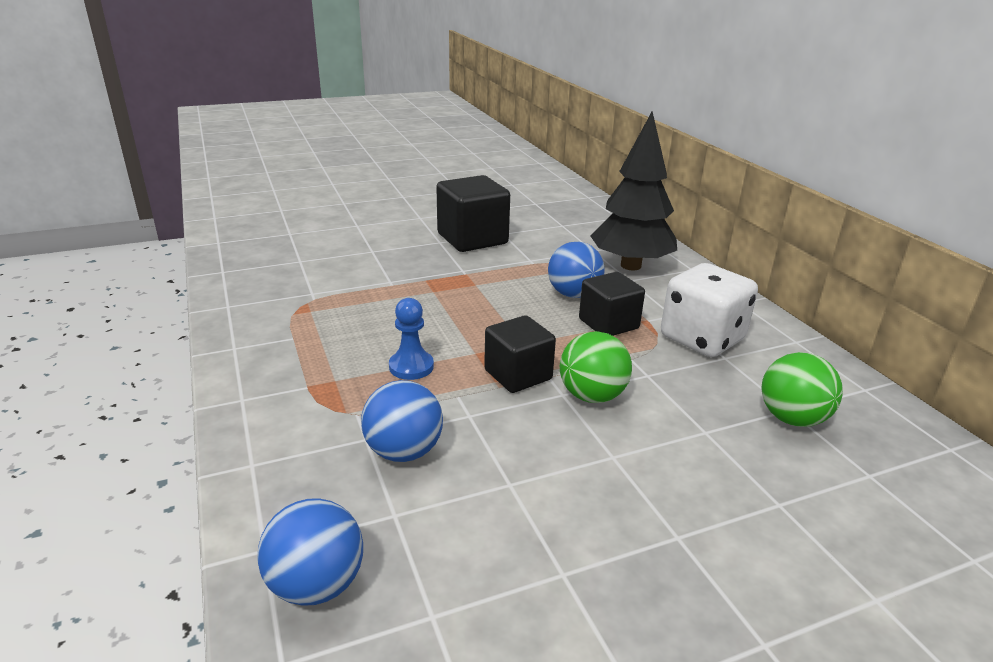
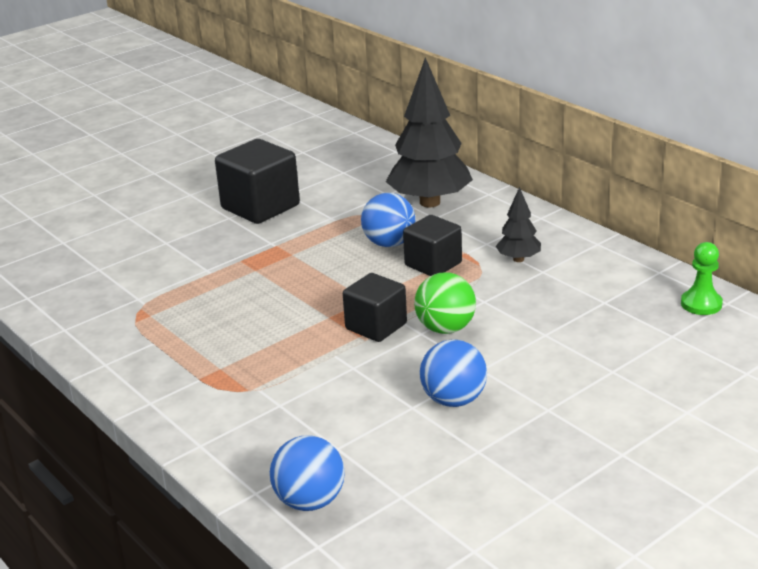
camera: 15 degrees left, 0 degrees up
(404, 452) = (316, 406): blue ball -> blue ball (453, 400)
(411, 367) = (280, 341): blue pawn -> none
(702, 339) = (518, 259): white dice -> black tree
(792, 418) = (608, 308): green ball -> none
(915, 442) = (701, 304): none -> green pawn

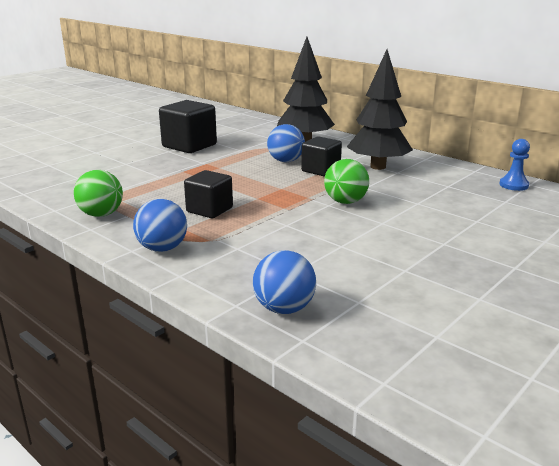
camera: 10 degrees left, 5 degrees down
(121, 340) = (101, 214): none -> green ball
(376, 326) = (294, 202): black cube -> black cube (209, 210)
(453, 400) = (371, 240): blue ball -> blue ball (162, 248)
(518, 259) = (378, 167): black tree -> black tree, size x2.06
(701, 304) = (513, 185): green pawn -> blue pawn

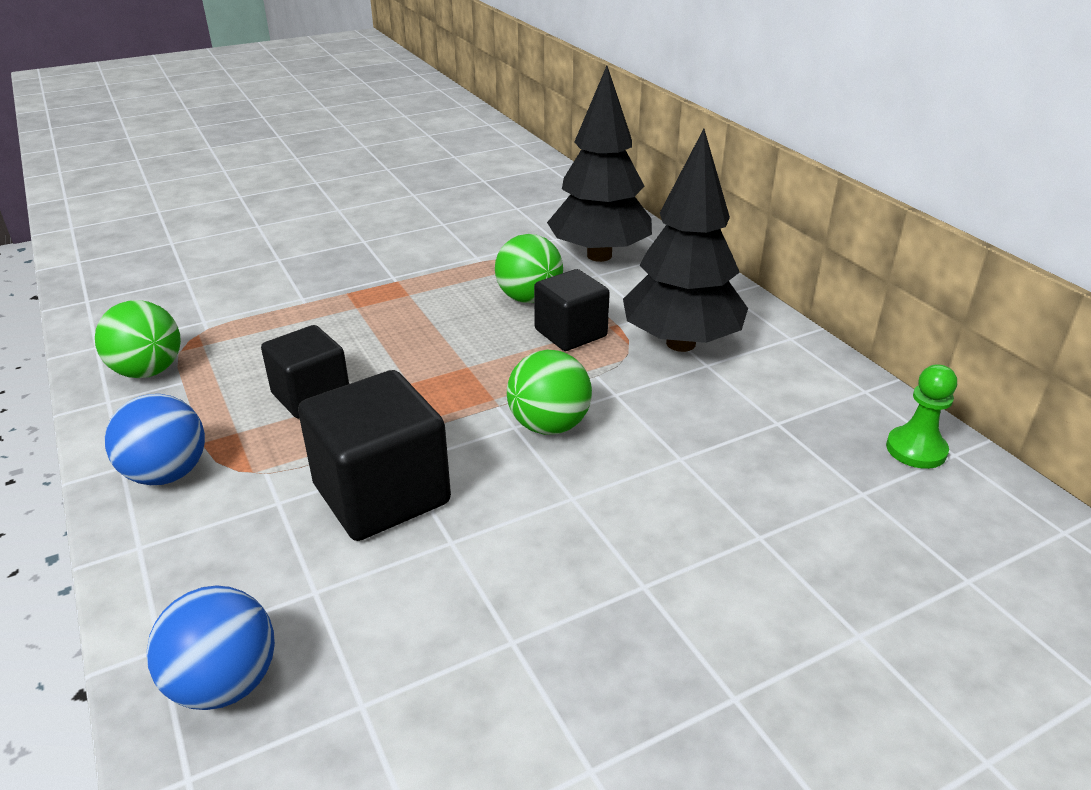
camera: 20 degrees right, 10 degrees up
(189, 146) = (404, 234): black cube -> black cube (381, 494)
(285, 161) = (529, 298): blue ball -> green ball
(513, 185) = (916, 449): blue pawn -> green pawn

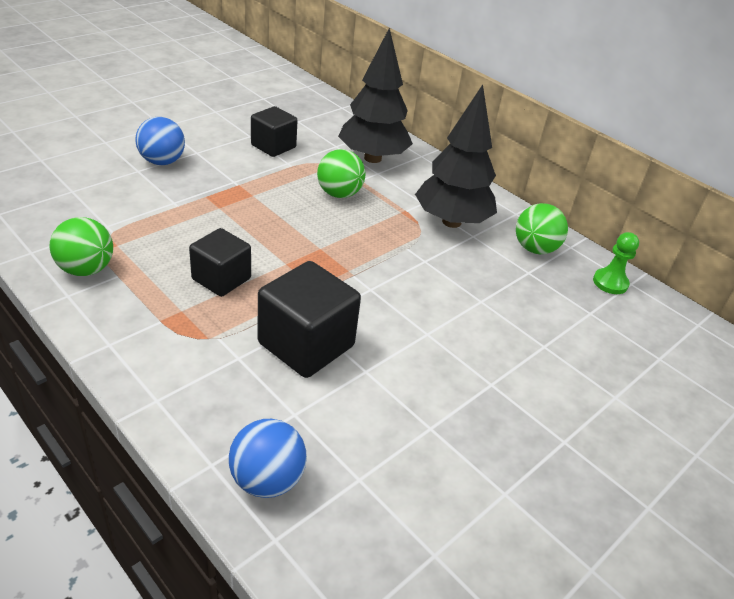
camera: 20 degrees left, 5 degrees up
(167, 474) = (147, 346): blue ball -> blue ball (162, 162)
(549, 425) = (392, 286): green ball -> green ball (535, 249)
(570, 333) = (378, 219): black cube -> black cube (273, 146)

